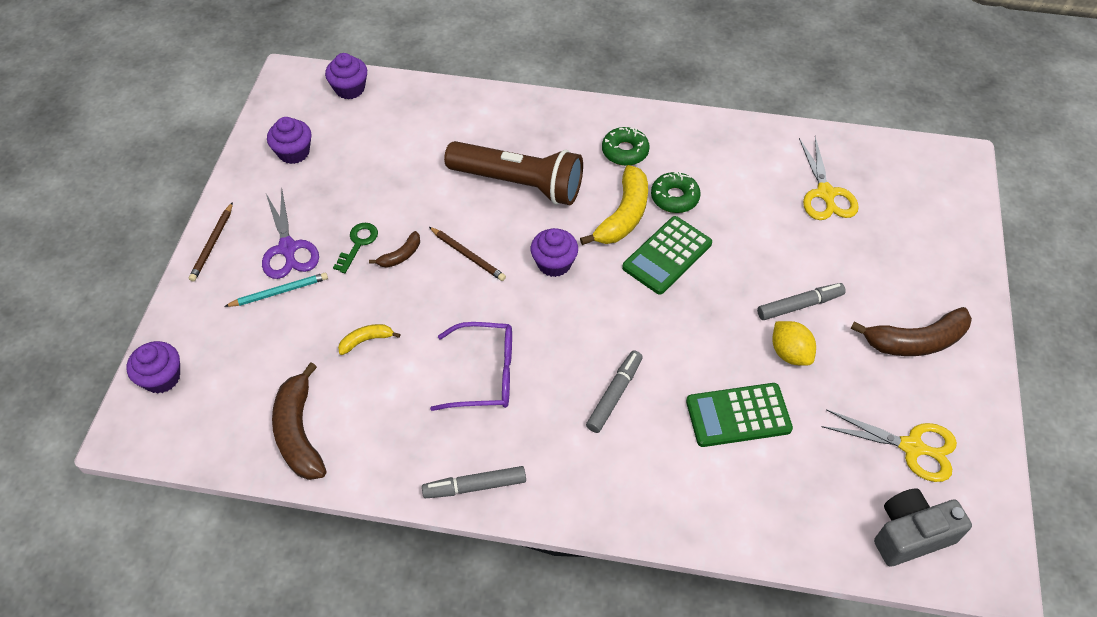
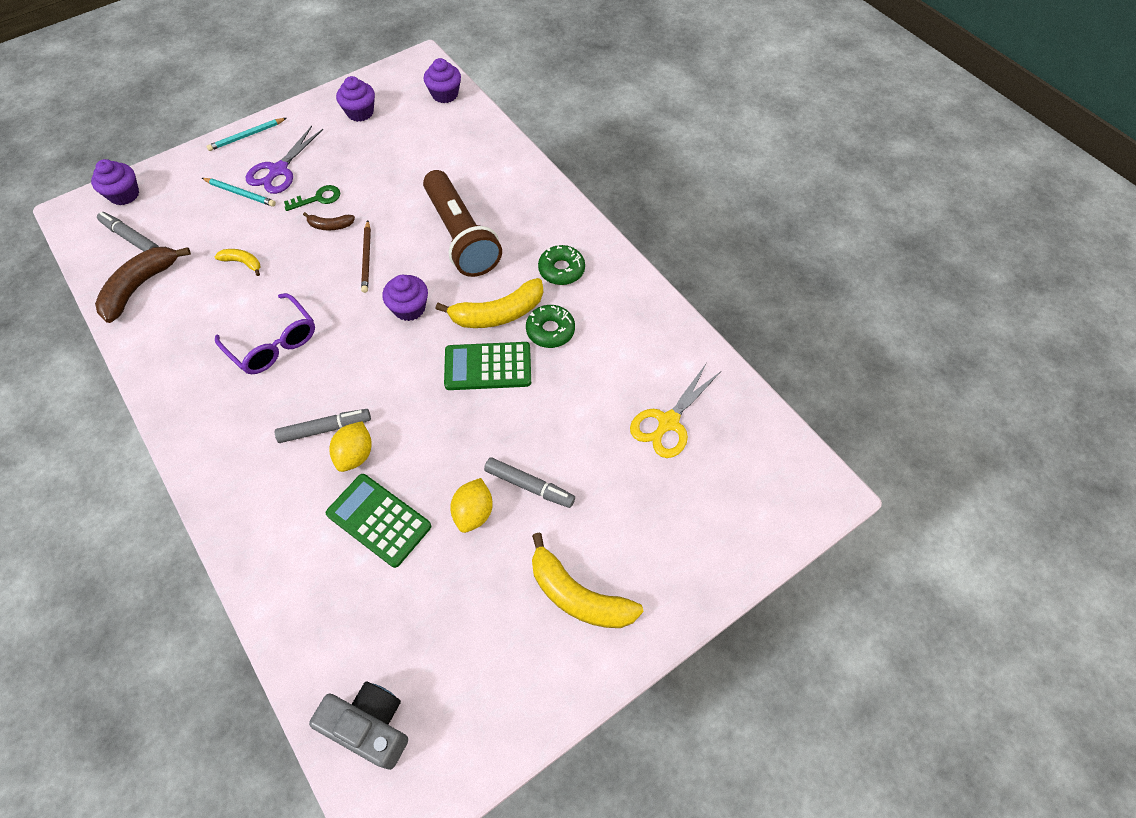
camera: 45 degrees right, 5 degrees up
(212, 244) = (247, 136): brown pencil -> turquoise pencil
(475, 486) = (175, 407): grey marker -> grey marker (131, 238)
(661, 391) = (355, 455): none -> yellow lemon
(911, 447) = (461, 667): yellow scissors -> none
(915, 341) = (578, 595): brown banana -> yellow banana

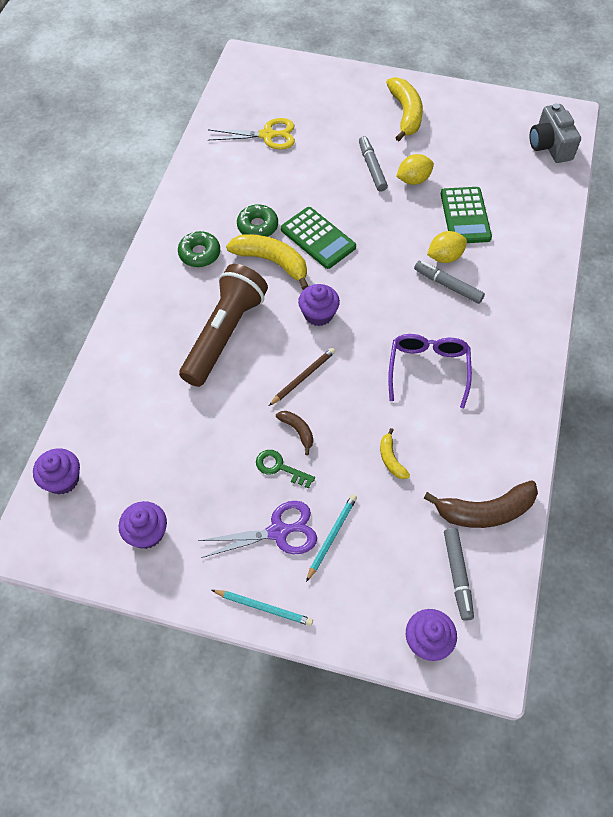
camera: 130 degrees left, 0 degrees up
(240, 193) = (331, 537): turquoise pencil -> turquoise pencil turned 45 degrees clockwise

